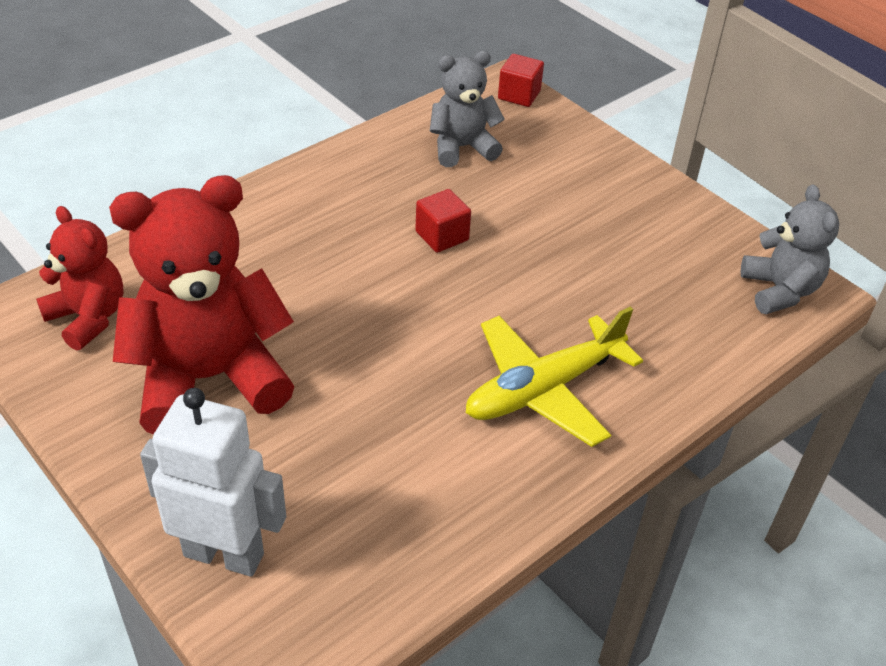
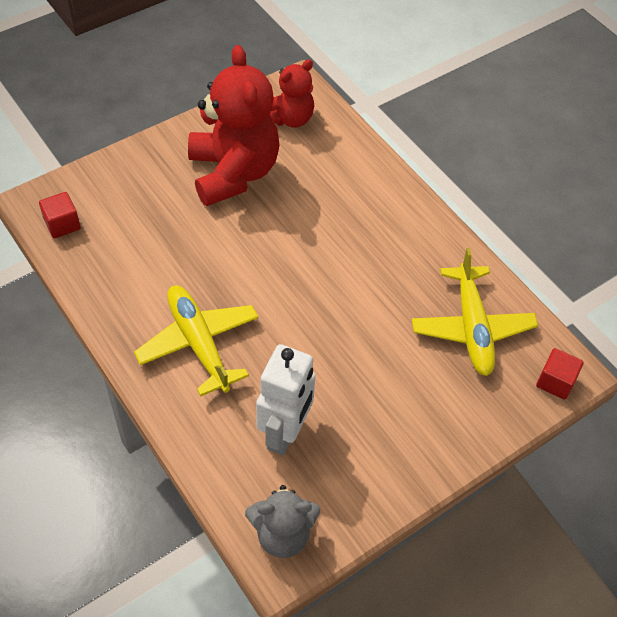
camera: 95 degrees right, 10 degrees up
(224, 554) = (107, 180): white robot -> white robot (285, 433)
(442, 236) = (360, 302): red cube -> red cube (62, 224)
(462, 147) = (472, 328): grey teddy bear -> yellow plane

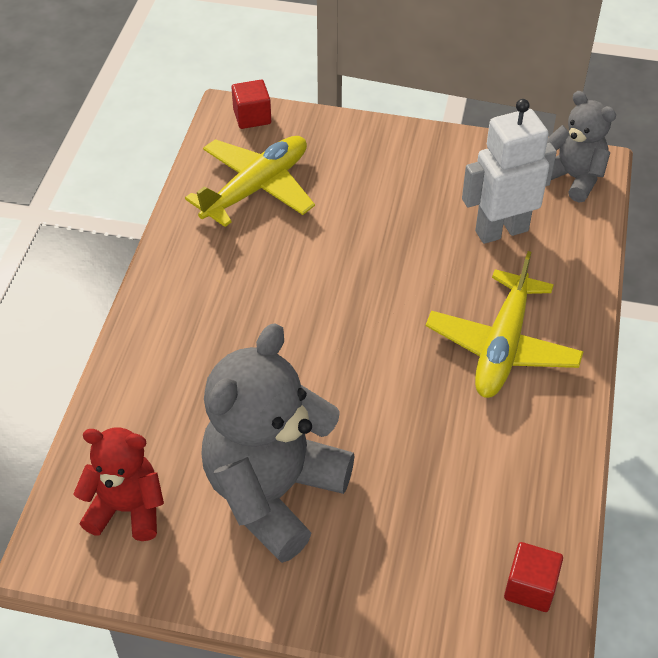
camera: 130 degrees left, 5 degrees down
(233, 173) = (273, 492): red teddy bear -> grey teddy bear

